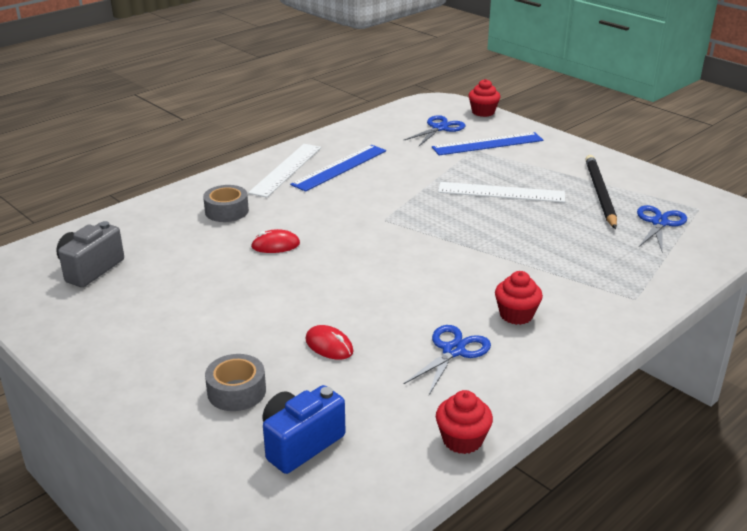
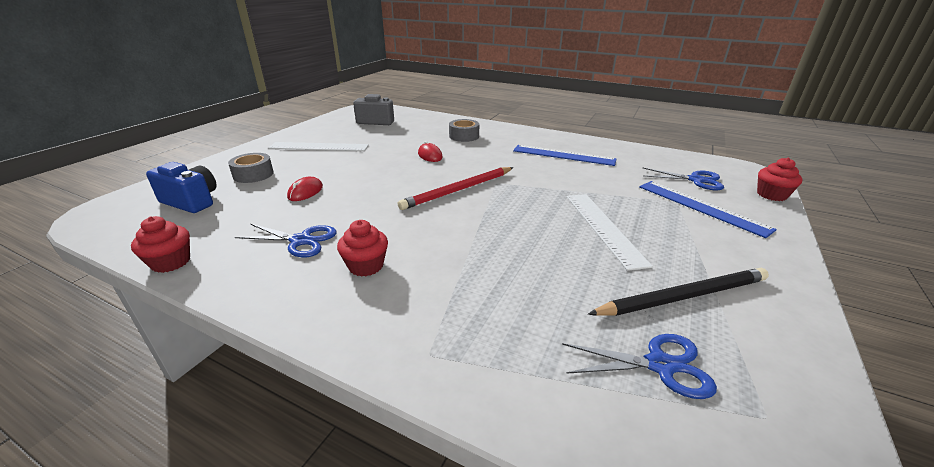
camera: 70 degrees right, 0 degrees up
(286, 169) = (538, 141): white ruler -> white ruler (319, 147)
(389, 244) = (458, 190): none -> red pencil

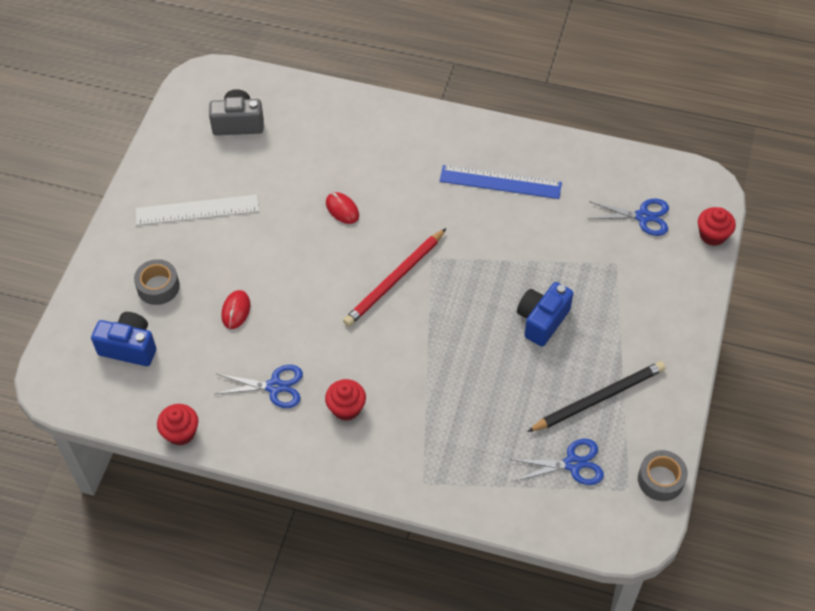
camera: 10 degrees left, 25 degrees up
(464, 136) = (370, 150): grey tape -> grey tape (660, 479)
(603, 227) = (542, 320): white ruler -> blue camera
(701, 207) = (638, 269): blue ruler -> none

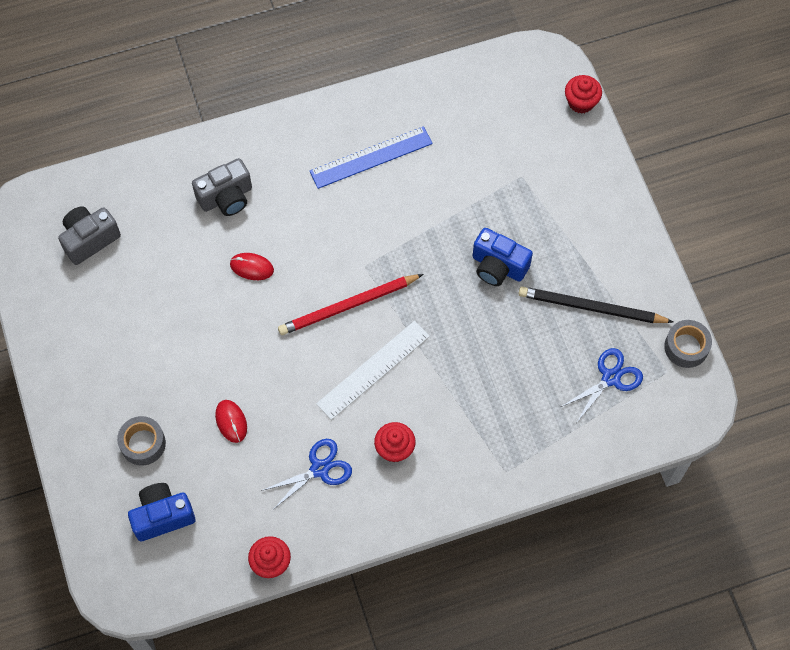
camera: 35 degrees left, 10 degrees up
(197, 210) = (120, 348): white ruler -> white ruler (373, 370)
(363, 149) = (226, 197): none -> grey camera
(395, 280) = (348, 306): red pencil -> red pencil turned 60 degrees clockwise
(542, 320) = (498, 266): blue camera -> blue camera turned 60 degrees counterclockwise
(598, 398) = (591, 308): black pencil -> black pencil turned 105 degrees counterclockwise
(643, 217) = (513, 119): blue scissors -> none

